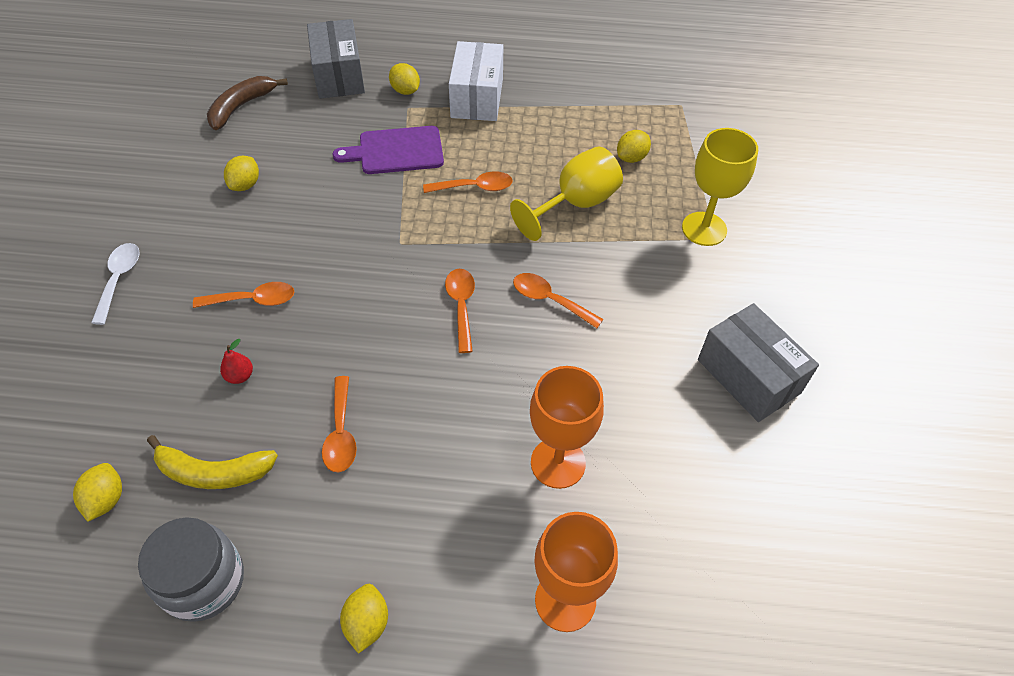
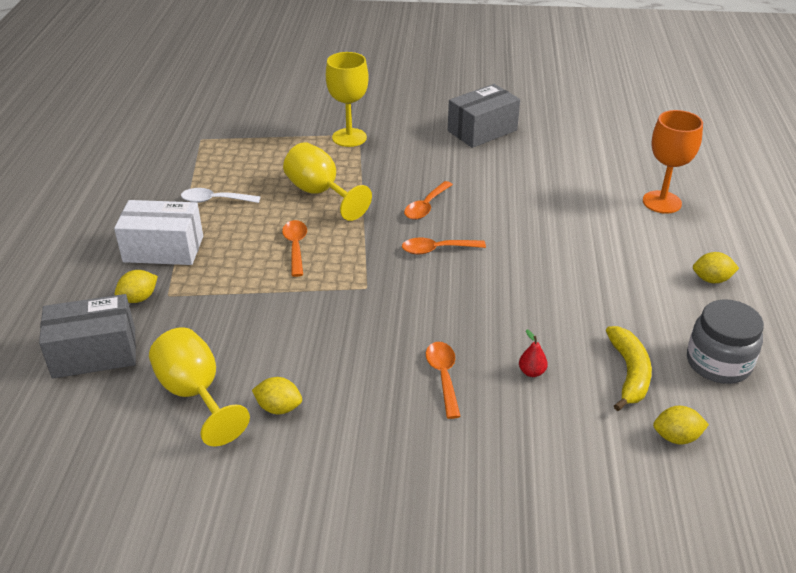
camera: 90 degrees left, 15 degrees down
(119, 279) = (425, 491): white spoon -> white spoon (214, 200)
(241, 107) = (134, 434): brown banana -> none
(276, 135) = (195, 394): none -> yellow goblet
(341, 433) = (573, 305): orange spoon -> none
(396, 151) = (237, 298): purple cutting board -> none
(558, 463) = (568, 204): orange goblet -> none
(631, 158) = (266, 165): yellow lemon -> none

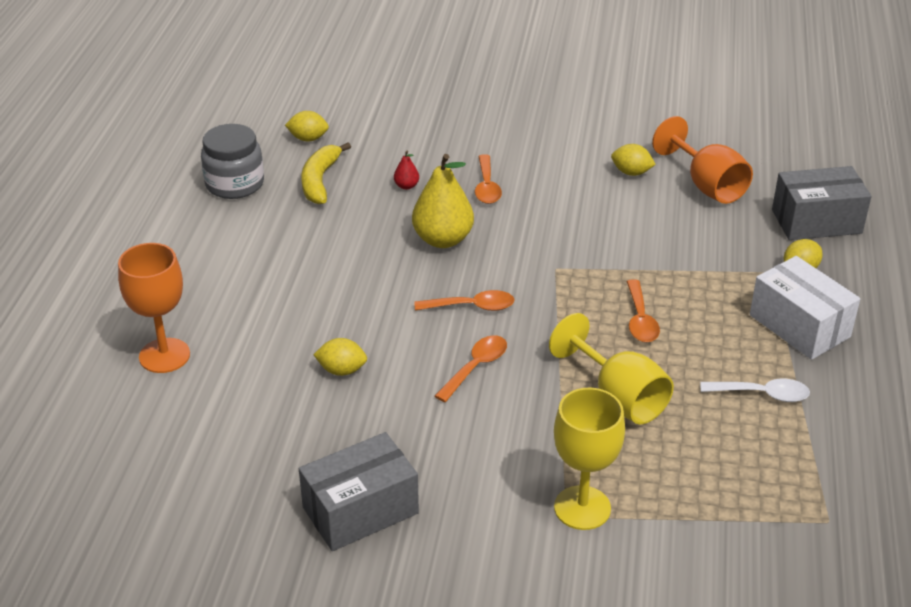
camera: 175 degrees left, 0 degrees up
(163, 249) = (799, 326): white box -> white box turned 45 degrees clockwise
(195, 394) = (707, 185): yellow goblet -> orange goblet
(476, 310) = (443, 239): none -> yellow pear
(711, 279) = (181, 256): yellow lemon -> yellow lemon (342, 370)

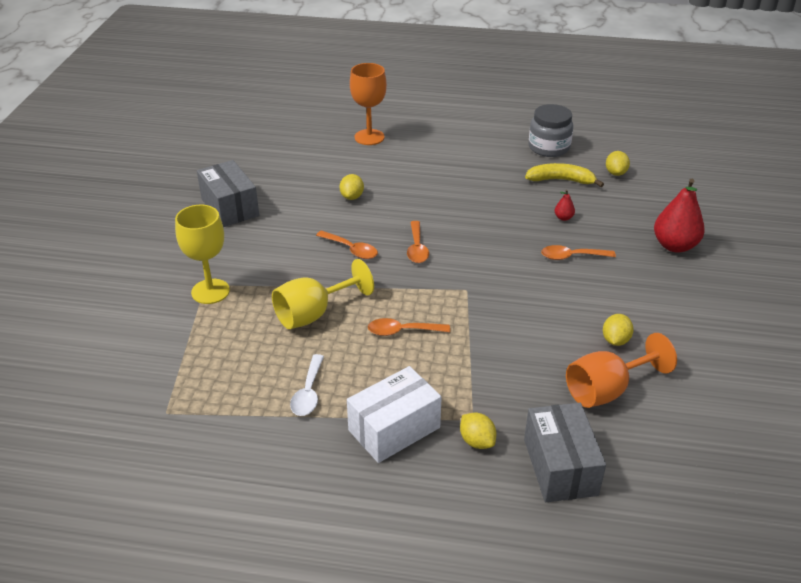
camera: 90 degrees right, 0 degrees up
(443, 239) = (496, 235): yellow pear -> none
(464, 117) = (674, 246): none -> red pear

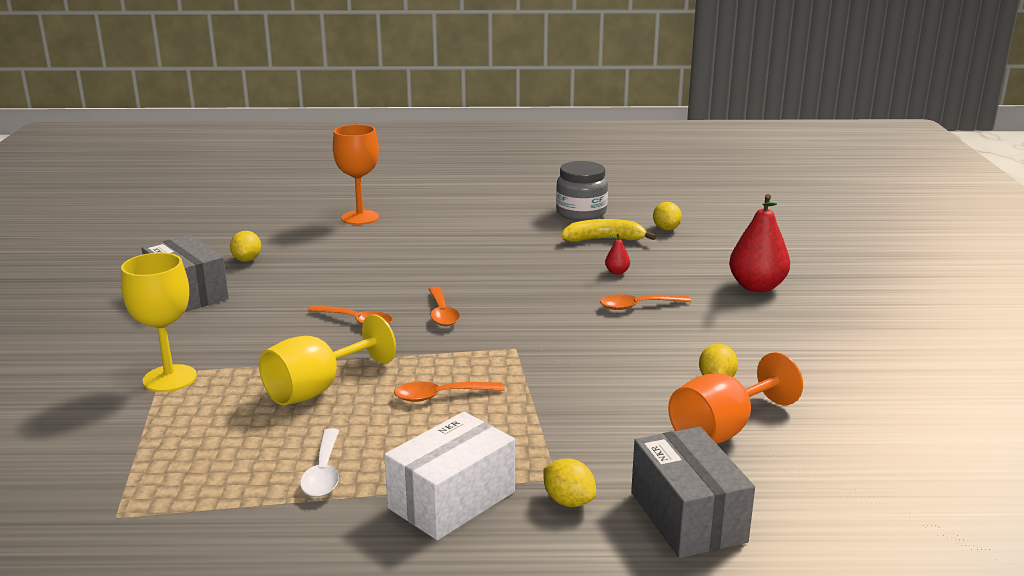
camera: 10 degrees left, 15 degrees down
(352, 197) = (348, 272): yellow lemon -> yellow lemon (247, 260)

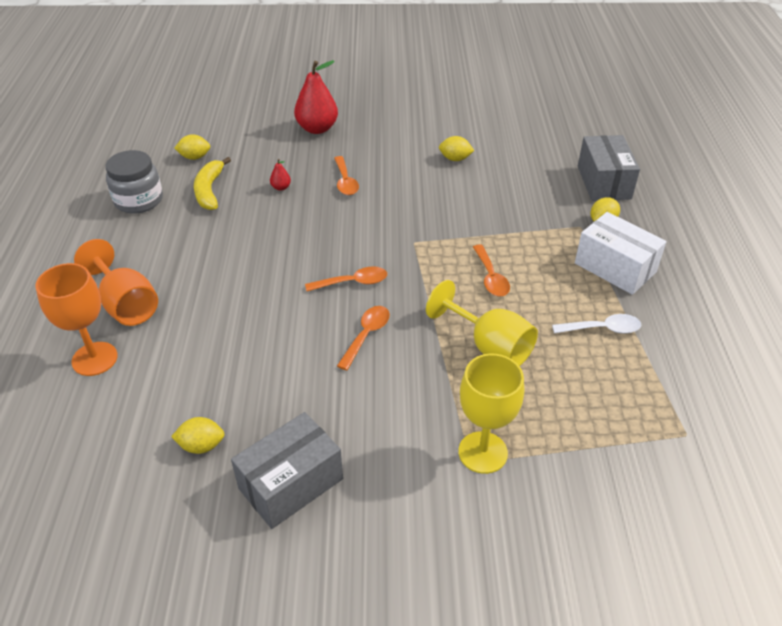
camera: 90 degrees left, 20 degrees up
(688, 517) = (603, 182): grey box -> grey box turned 75 degrees counterclockwise
(721, 430) = (515, 163): orange goblet -> orange goblet (126, 305)

